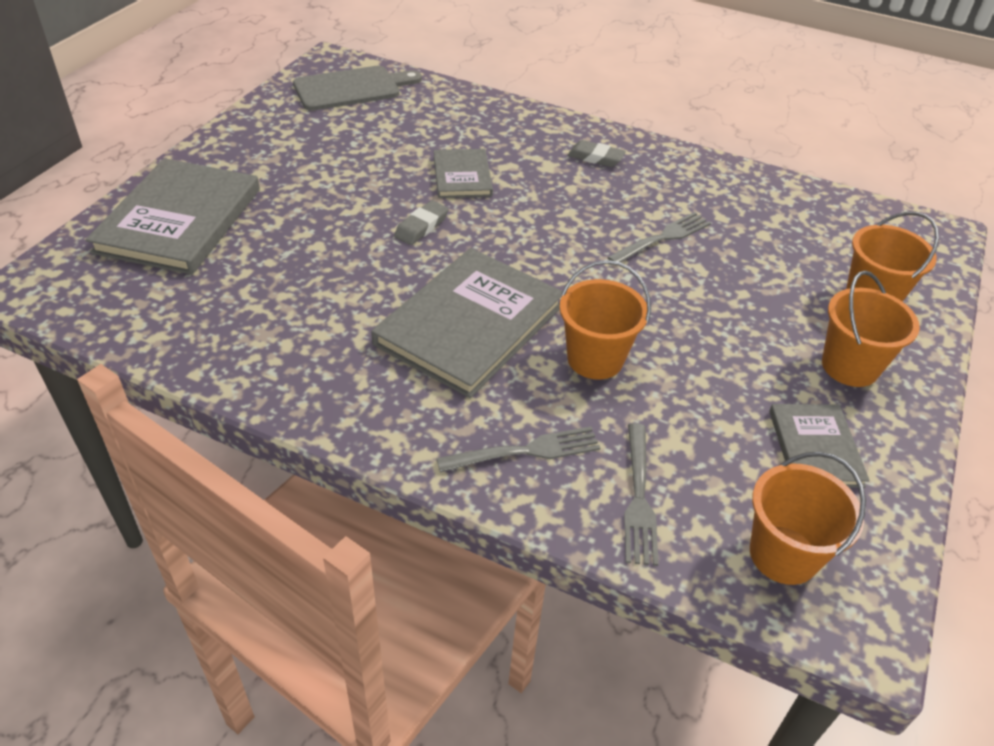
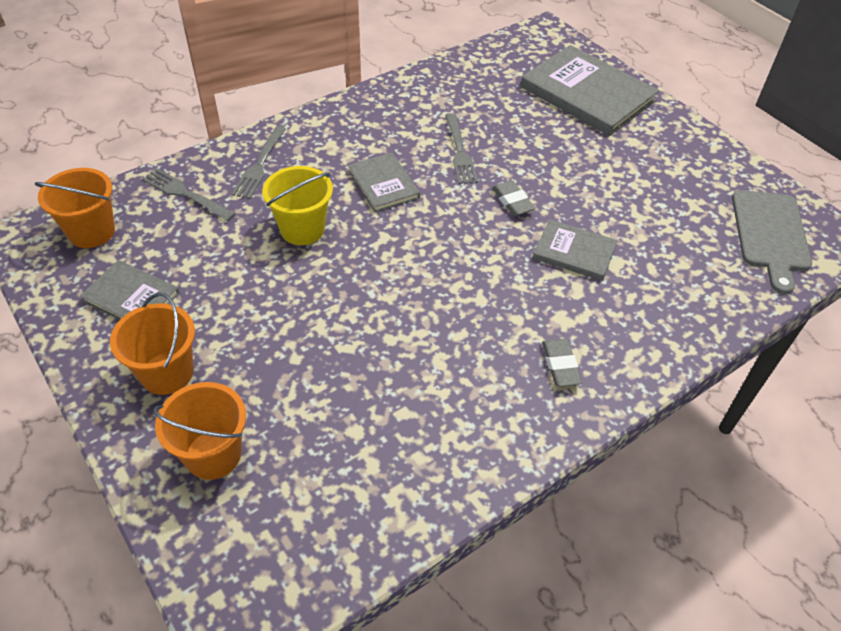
camera: 120 degrees right, 5 degrees up
(470, 325) = (383, 184): grey book -> grey book, size x0.54
(595, 157) = (560, 365): grey eraser -> grey eraser turned 60 degrees counterclockwise
(595, 359) = (302, 229): orange bucket -> yellow bucket
(662, 238) = (403, 345): grey fork -> grey fork (459, 151)

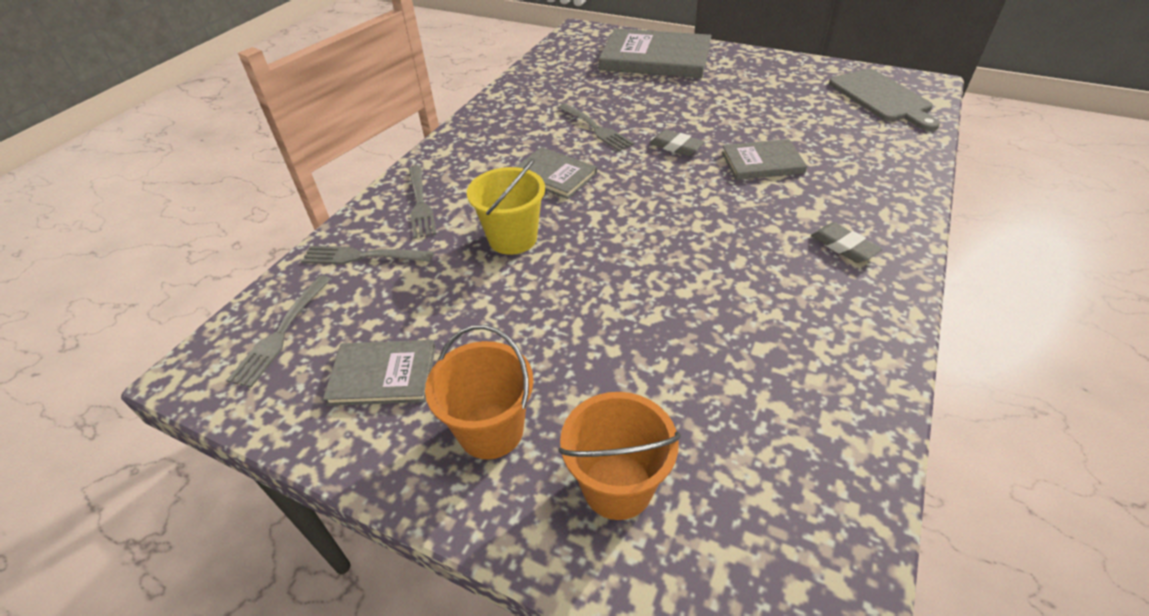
camera: 25 degrees left, 5 degrees down
(91, 232) = (281, 333): orange bucket -> grey fork

